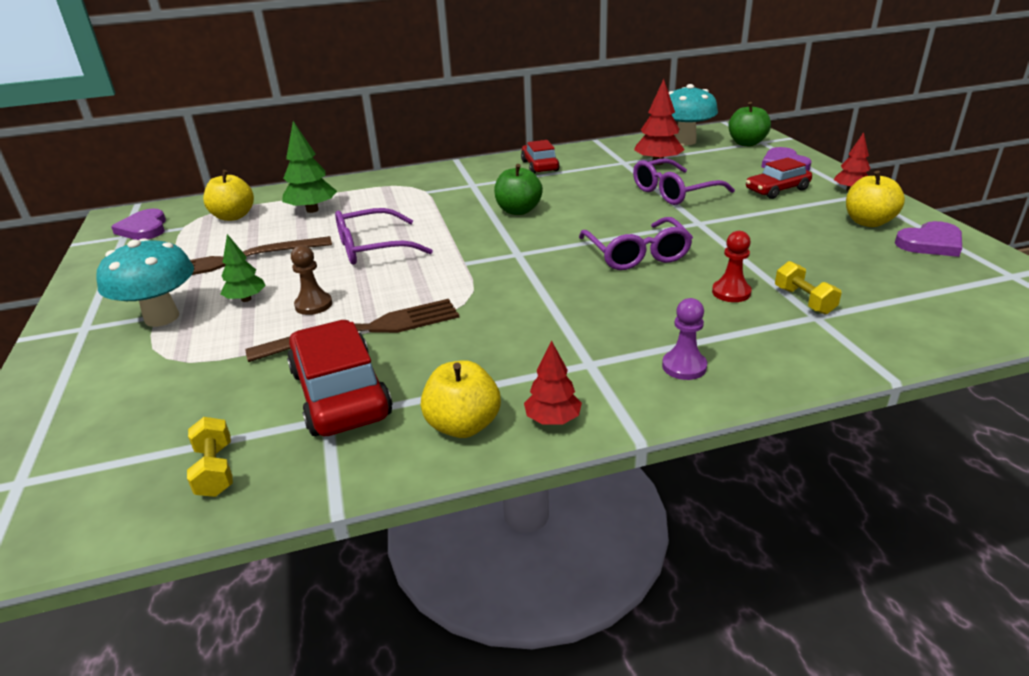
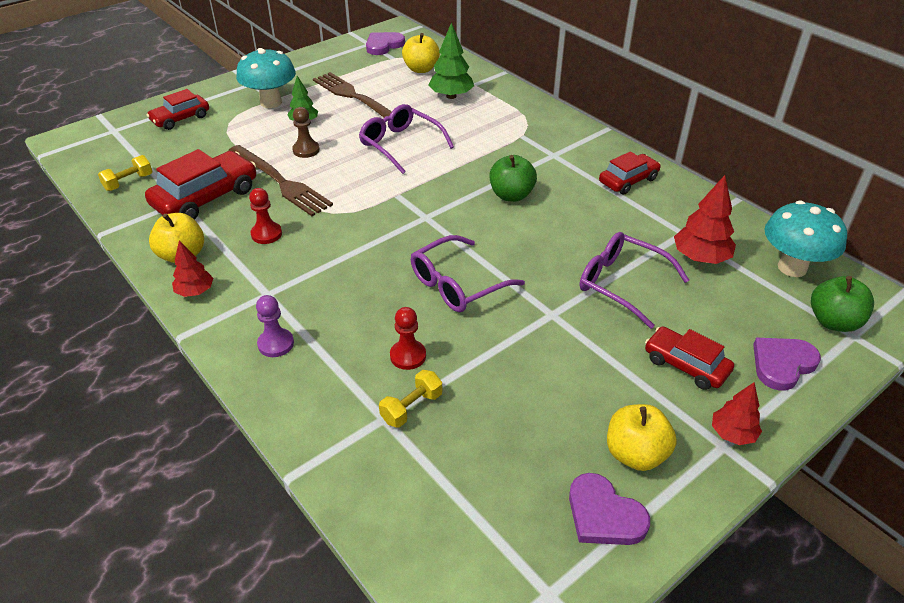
camera: 65 degrees right, 10 degrees up
(89, 401) = (180, 118): none -> red car
(469, 352) = (266, 234): none -> red pawn

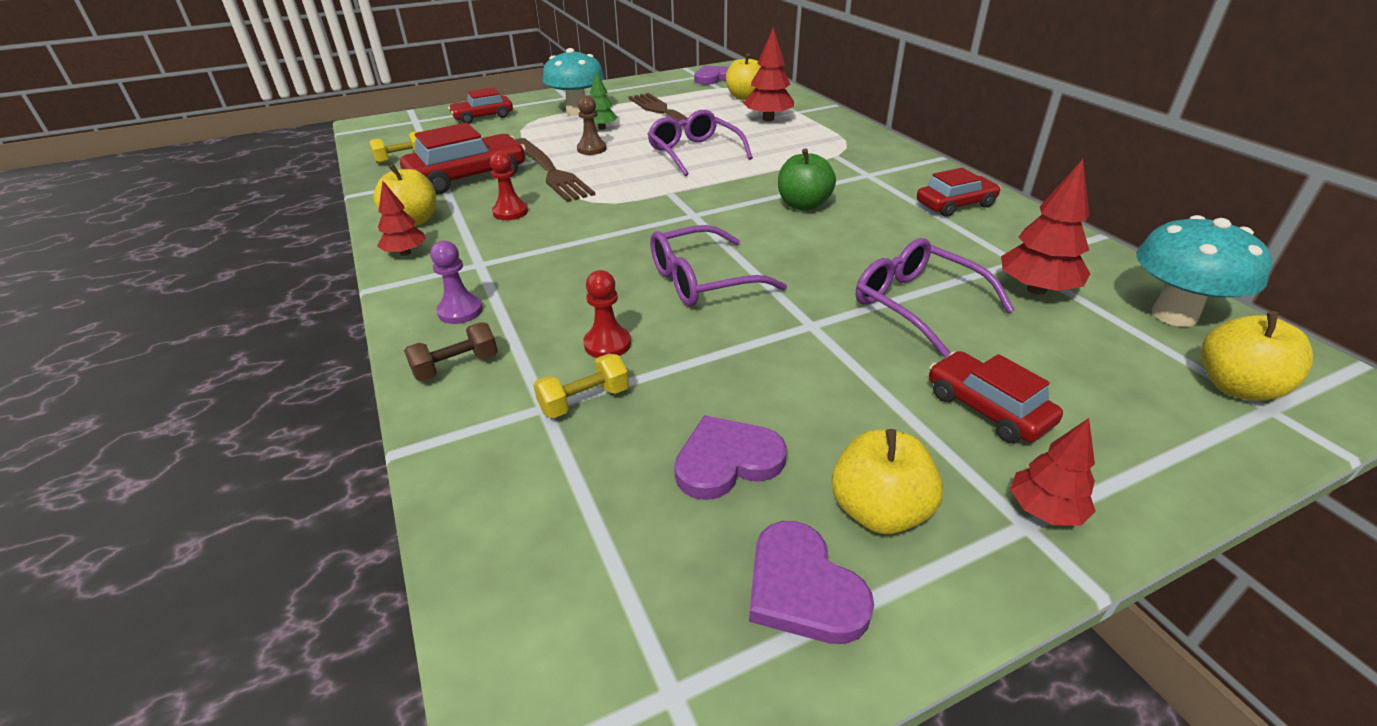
camera: 15 degrees right, 5 degrees down
(299, 395) = (456, 366): none -> brown dumbbell
(451, 96) = (768, 119): green tree -> red tree
(782, 364) = (1144, 429): purple heart -> purple heart (727, 461)
(833, 322) = (1236, 387): green apple -> yellow apple

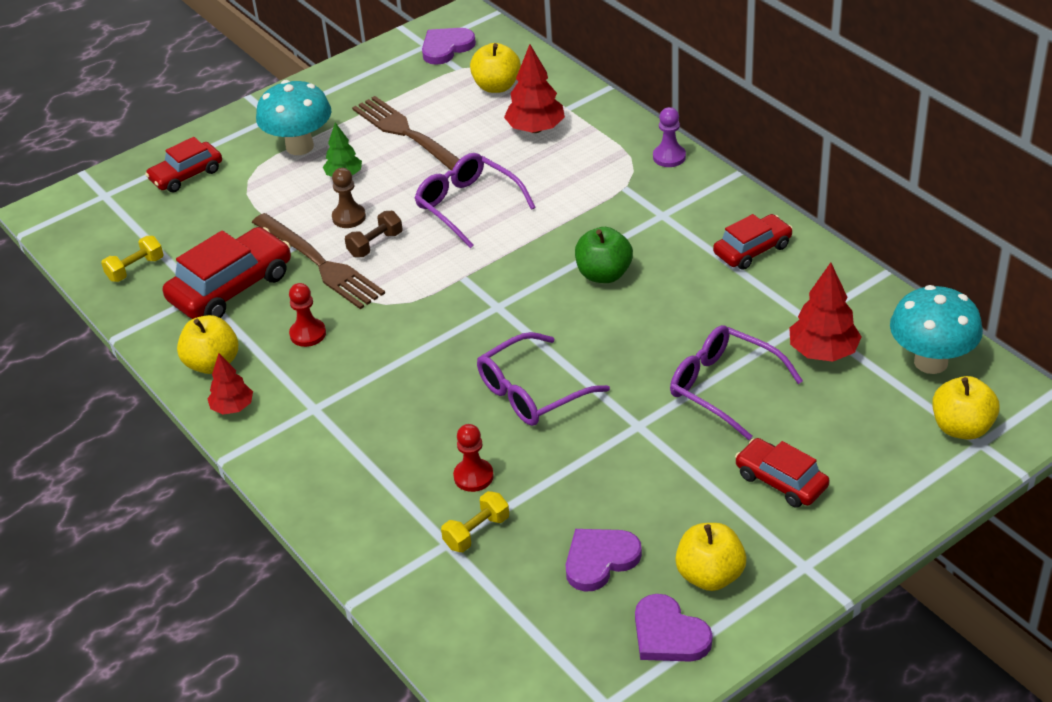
camera: 10 degrees left, 5 degrees up
(456, 366) = (357, 521): brown dumbbell -> brown dumbbell (375, 244)
(460, 311) = (328, 466): purple pawn -> purple pawn (669, 157)
(1044, 510) = (817, 553): red tree -> none

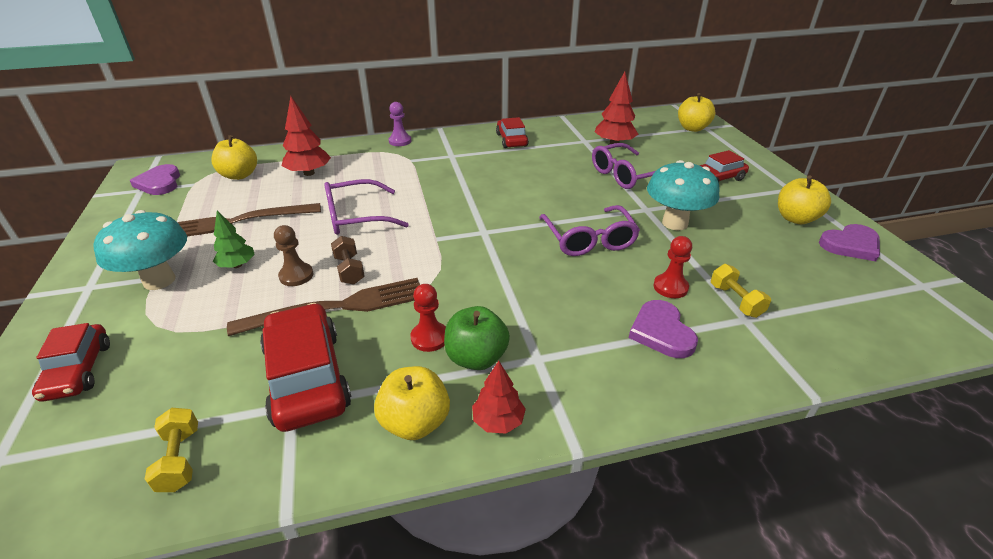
camera: 70 degrees left, 5 degrees down
(600, 560) = (776, 254): purple heart -> purple heart (661, 332)
(604, 274) = (488, 186): green apple -> green apple (476, 358)
(931, 362) = (639, 123): turquoise mushroom -> turquoise mushroom (675, 223)

